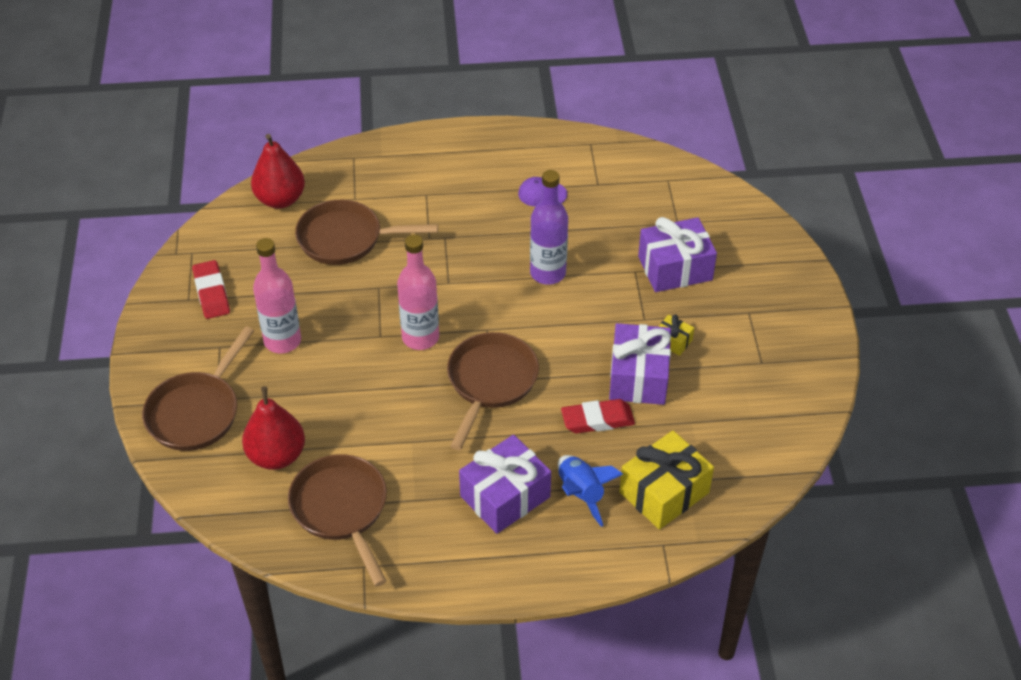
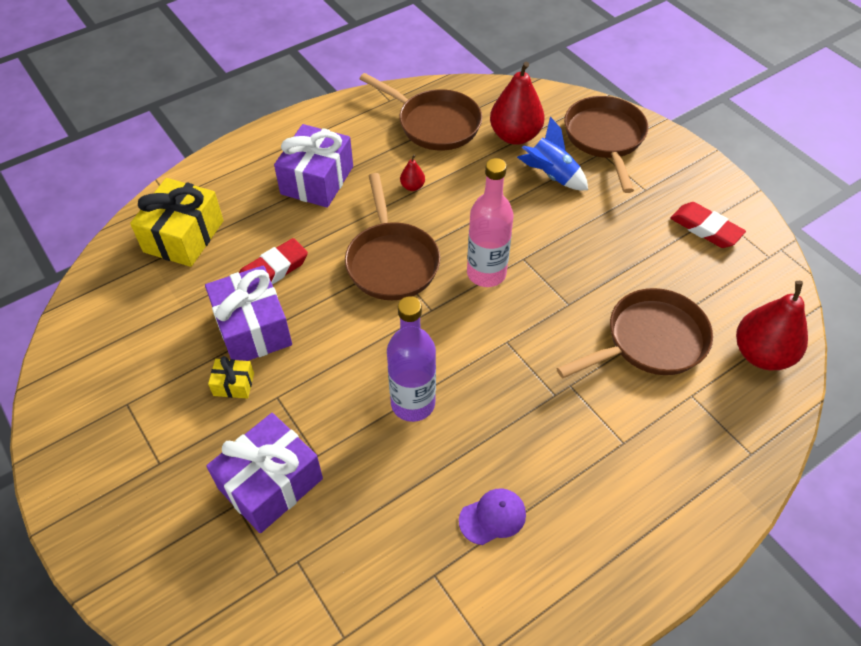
camera: 150 degrees right, 5 degrees up
(282, 341) = (600, 216): pink bottle -> none
(419, 446) = (412, 186): none -> red pear
(581, 494) = (255, 207): blue rocket -> blue rocket (551, 175)

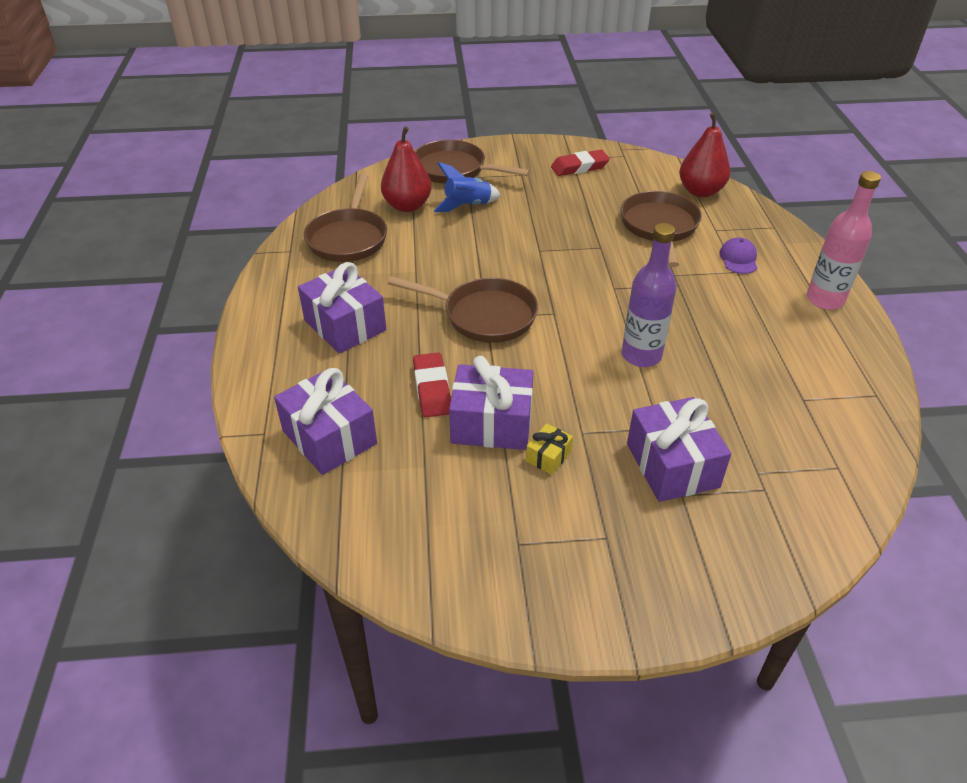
camera: 60 degrees left, 10 degrees down
(184, 236) = (329, 437): yellow gift -> purple gift
(412, 186) = (409, 275): red pear -> none
(434, 124) = (348, 238): brown pan -> brown pan turned 120 degrees clockwise
(486, 273) = (539, 272): pink bottle -> pink bottle (825, 300)
(493, 517) = (767, 352): purple cap -> purple cap (738, 259)

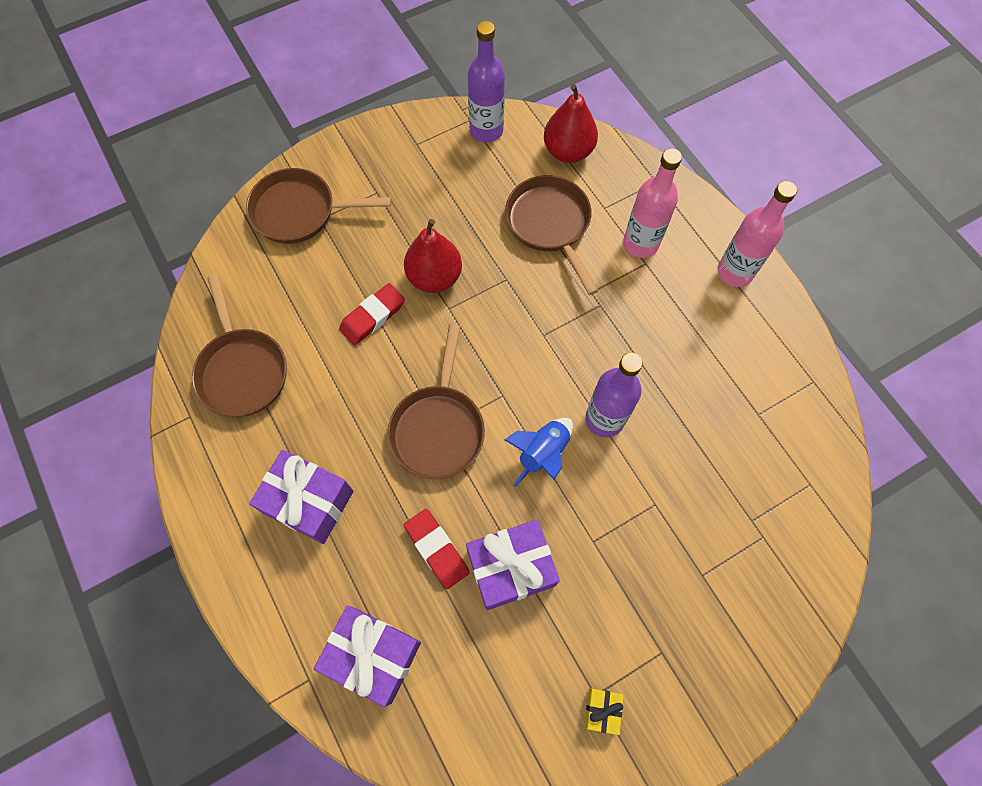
camera: 25 degrees left, 25 degrees up
(407, 206) = (279, 292): red pear -> red pear (434, 277)
(467, 206) = (343, 267): blue rocket -> blue rocket (542, 453)
(484, 316) = (438, 428): brown pan -> brown pan turned 105 degrees clockwise
(548, 456) = (577, 584): yellow gift -> yellow gift (602, 710)
(579, 167) = (432, 156): red eraser -> red eraser (373, 317)
(634, 164) = (486, 130): none -> purple bottle
(672, 465) = (682, 545): purple gift -> none
(738, 259) = (640, 243): purple cap -> pink bottle

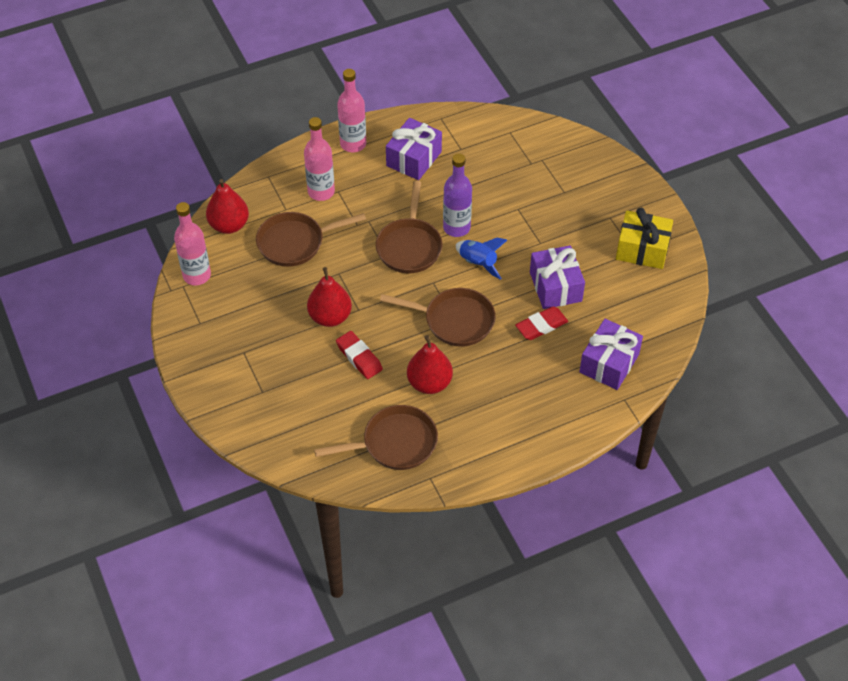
camera: 85 degrees left, 15 degrees down
(300, 211) = (252, 405): brown pan -> brown pan (409, 246)
(308, 502) = (503, 399): purple gift -> purple gift (414, 159)
(334, 404) = (429, 383): none -> red pear
(486, 130) = (197, 275): purple bottle -> pink bottle
(602, 710) = (642, 249): yellow gift -> yellow gift, size x2.12

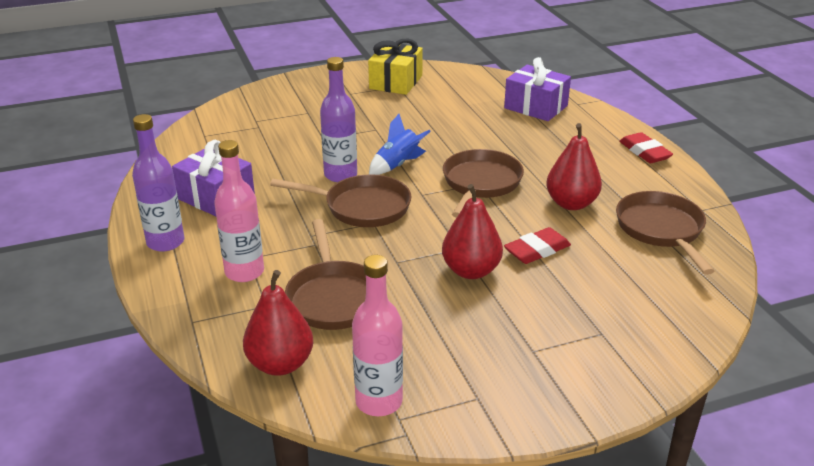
camera: 85 degrees left, 20 degrees down
(353, 144) = (165, 242): pink bottle -> purple bottle
(541, 326) = (489, 136): red eraser -> red eraser (644, 152)
(555, 287) = (437, 125): purple gift -> none

